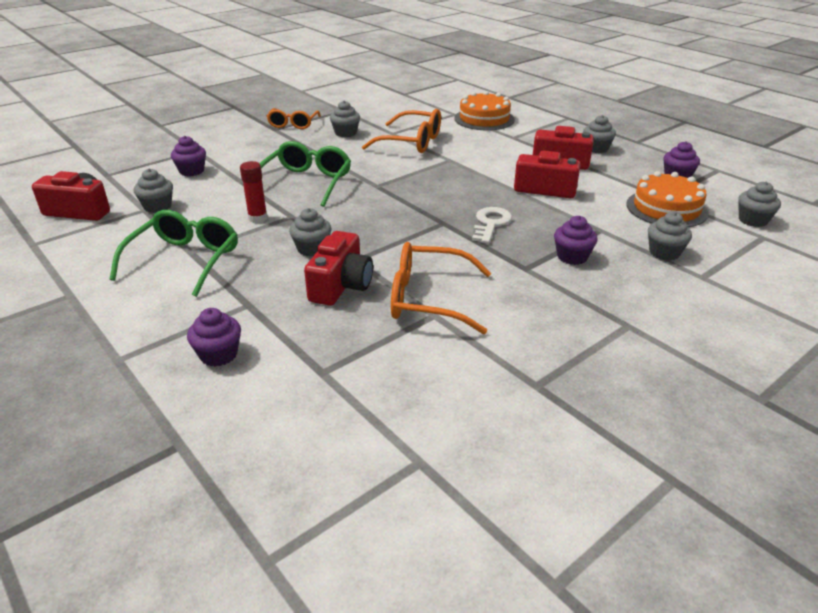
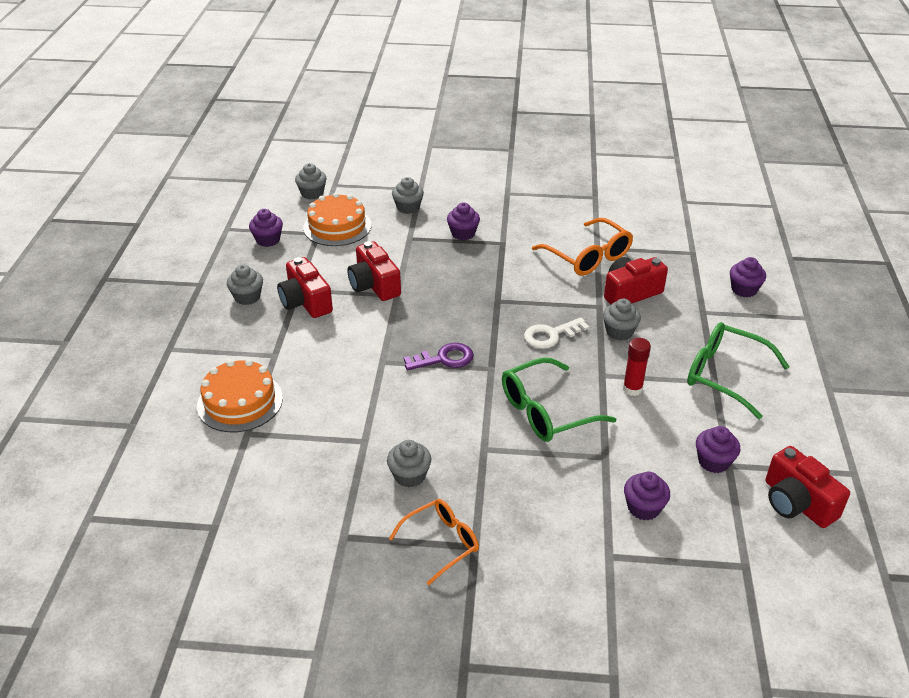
camera: 135 degrees left, 5 degrees up
(157, 206) = (713, 462): grey cupcake -> purple cupcake
(185, 260) = (724, 375): green glasses -> green glasses turned 60 degrees clockwise
(412, 142) = (371, 410): orange glasses -> none
(415, 176) = (444, 359): none -> purple key
(490, 223) = (467, 281): white key -> white key (551, 335)

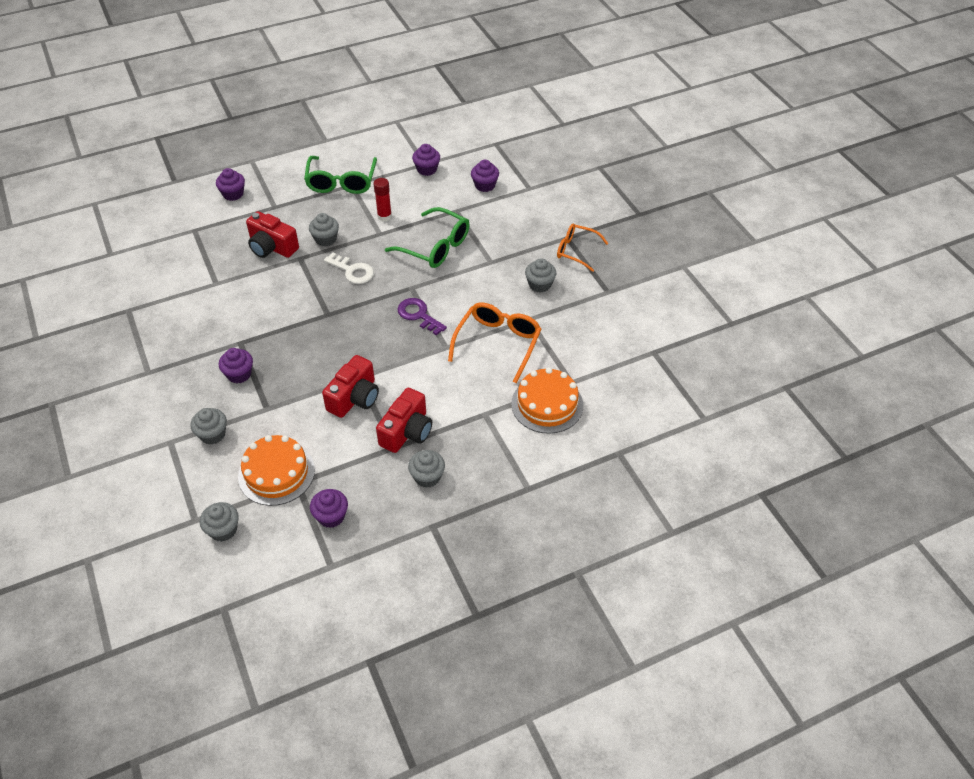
camera: 120 degrees left, 10 degrees up
(588, 257) = (233, 284): orange glasses -> orange glasses (498, 343)
(797, 503) = (436, 135): red camera -> none

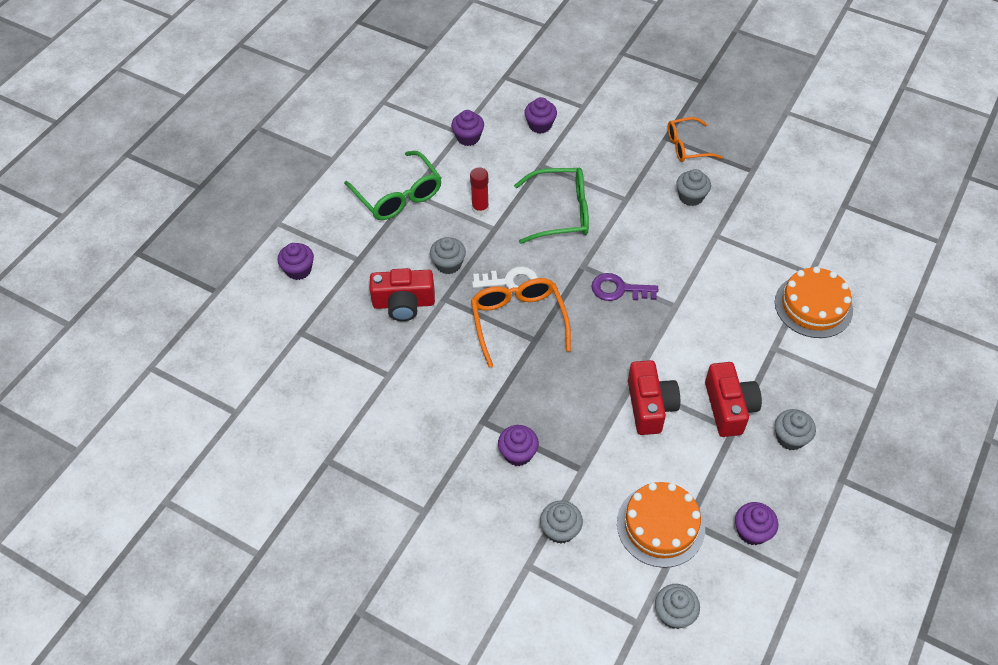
camera: 35 degrees left, 5 degrees up
(498, 343) = (715, 274): orange glasses -> orange glasses (518, 321)

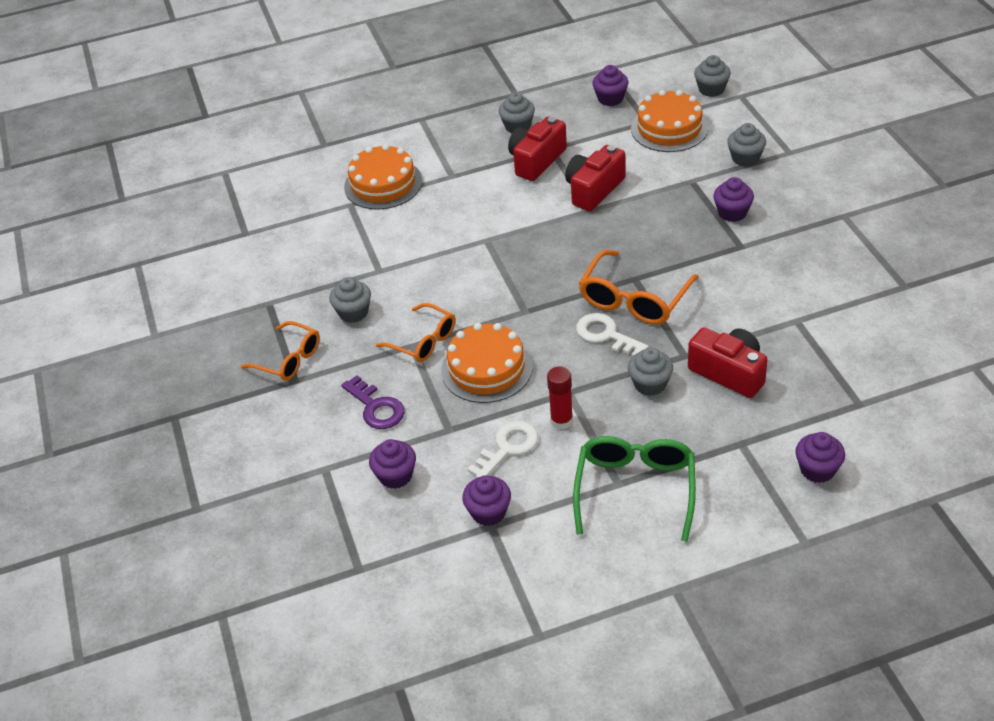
camera: 135 degrees left, 10 degrees down
(495, 175) = (507, 447): none -> white key
(561, 212) = (487, 369): green glasses -> orange cake
(618, 289) = (517, 276): purple key -> purple key (376, 407)
(622, 206) = (424, 341): none -> orange glasses

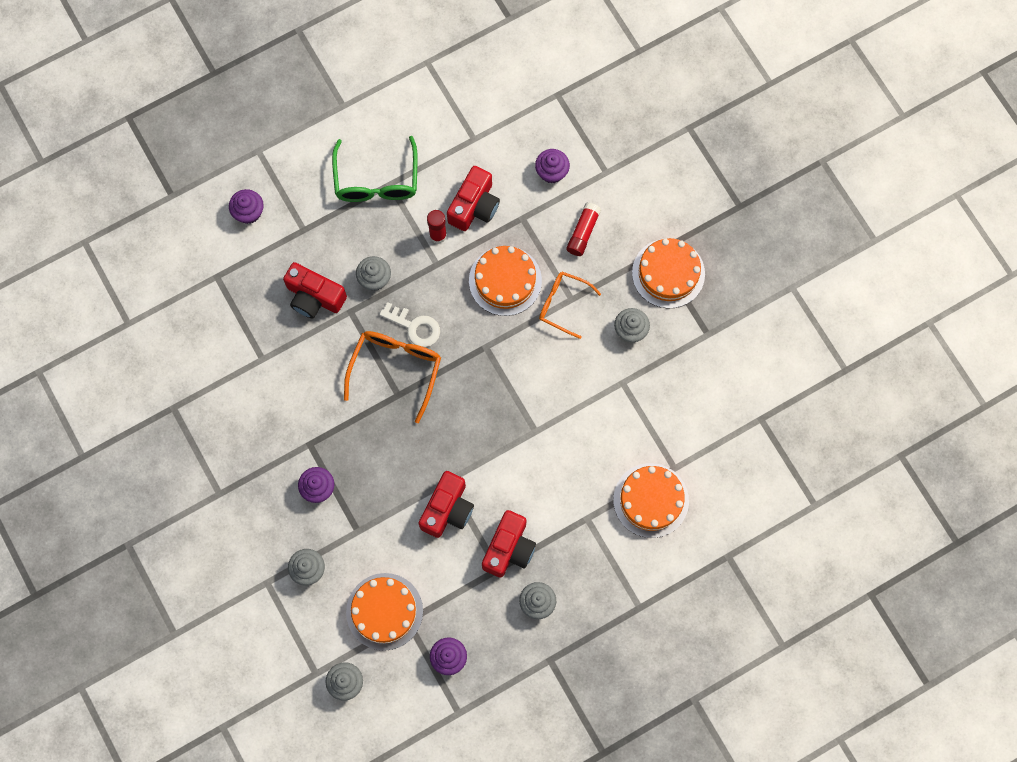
camera: 165 degrees right, 30 degrees up
(289, 359) = (668, 273): orange glasses -> orange cake
(376, 407) = (583, 232): purple key -> red glue stick
(488, 512) = (477, 149): purple cupcake -> none
(507, 447) = (474, 206): white key -> red camera

